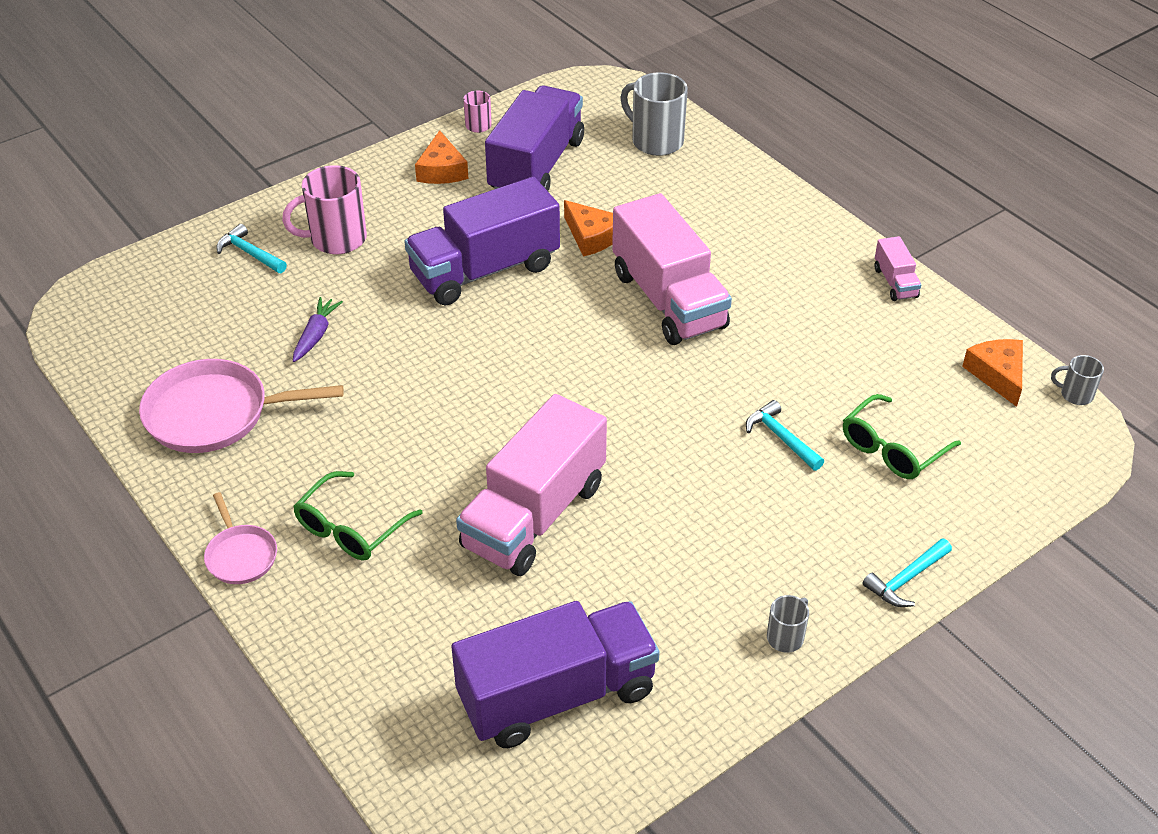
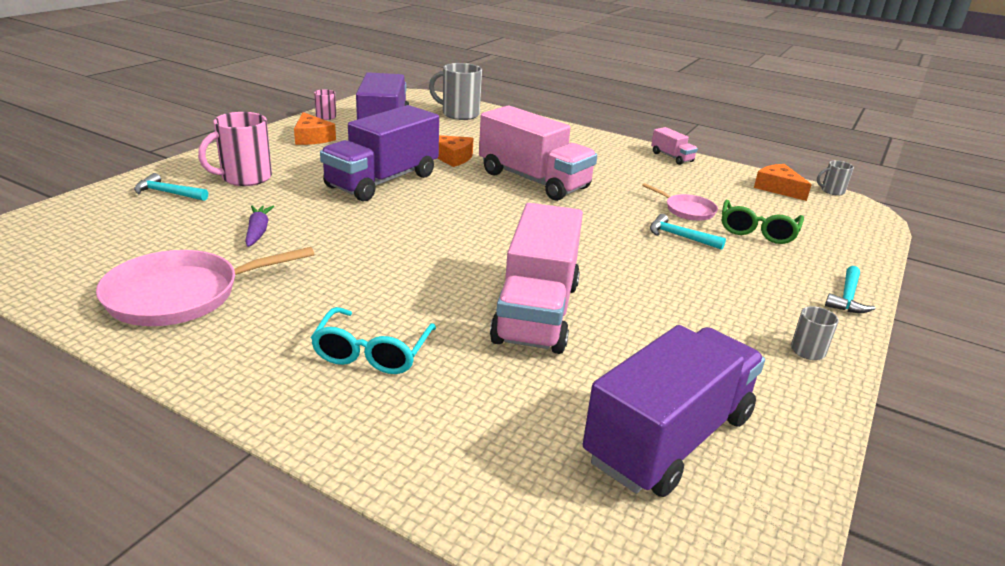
camera: 25 degrees left, 15 degrees down
(241, 555) = (264, 397): pink pan -> pink pan (687, 210)
(350, 528) = (372, 353): green glasses -> turquoise glasses

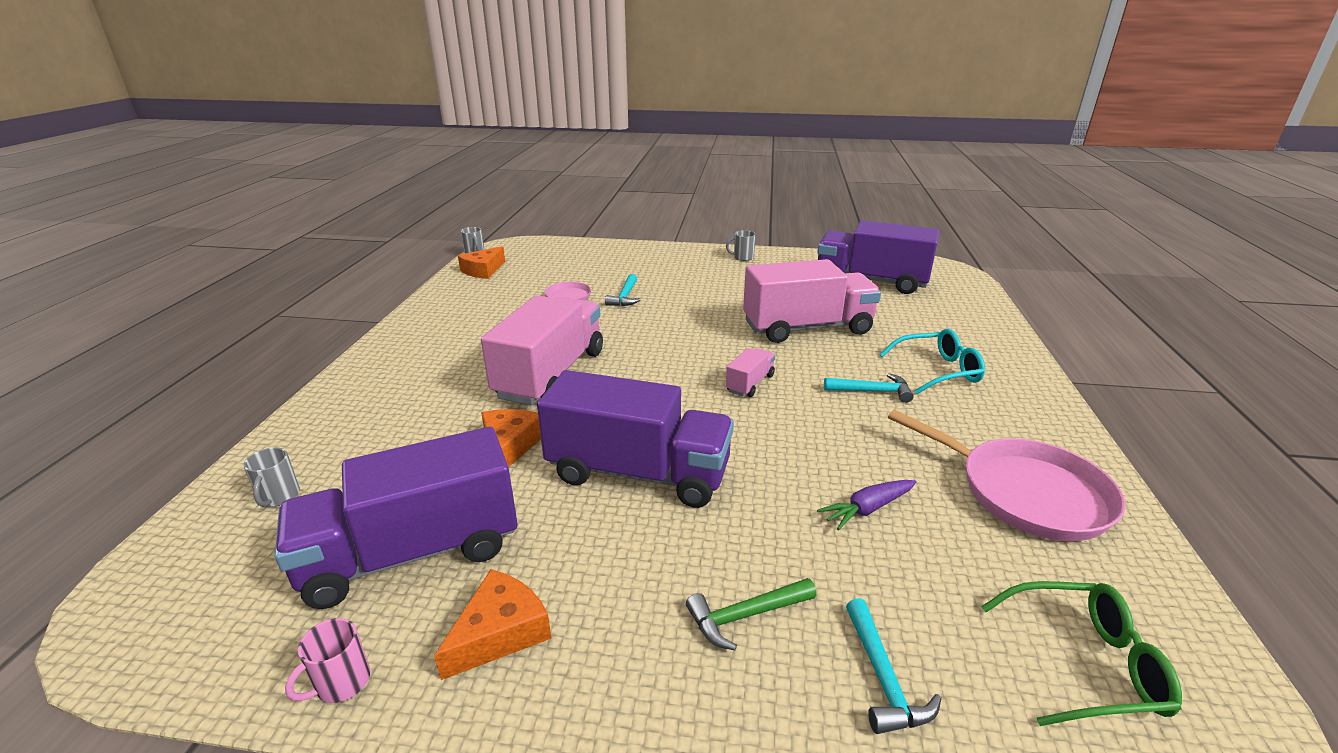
camera: 110 degrees left, 0 degrees up
(245, 178) = (745, 616): pink mug -> green hammer
(459, 114) = (279, 497): grey mug -> grey mug, size x0.52
(672, 157) = (422, 315): pink truck -> pink truck (750, 383)
(757, 231) = (586, 274): green glasses -> green glasses (1085, 663)
(847, 298) = (665, 250): turquoise hammer -> turquoise hammer (872, 391)

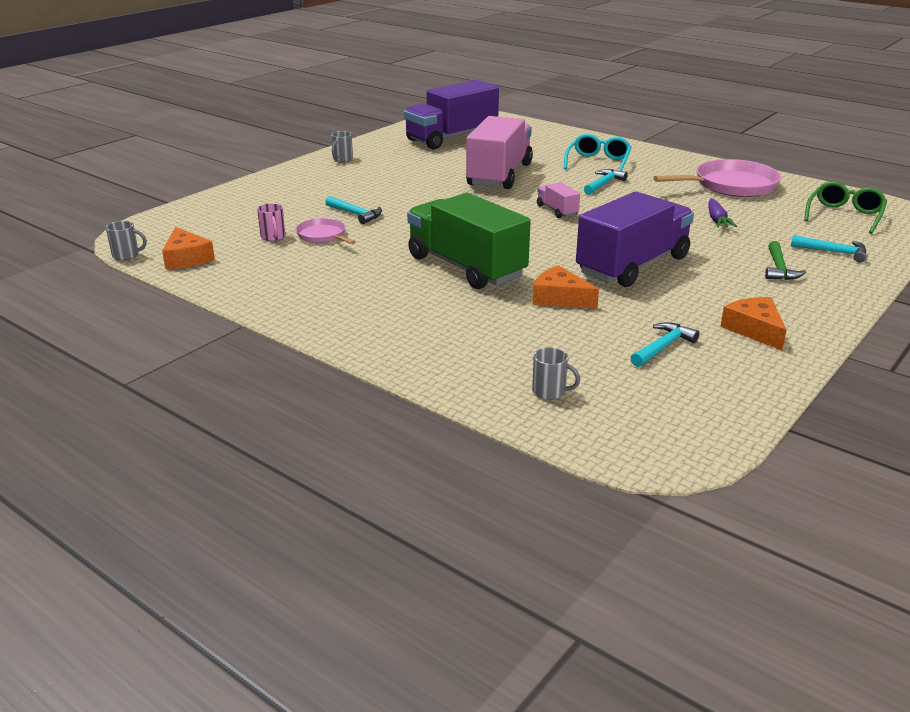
camera: 60 degrees left, 0 degrees up
(341, 683) = (769, 379): pink mug -> pink mug (273, 237)
(412, 553) = (663, 347): purple truck -> turquoise hammer
(551, 374) = (466, 267): pink truck -> green truck

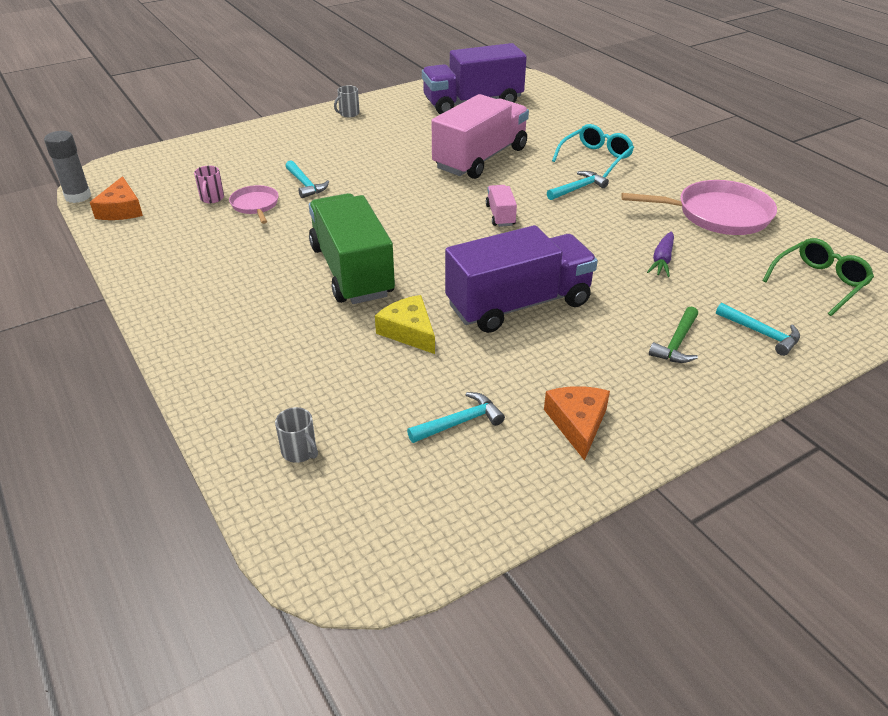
camera: 20 degrees right, 10 degrees up
(126, 255) = (78, 196): grey mug -> grey glue stick
(560, 298) = (409, 331): orange cheese -> yellow cheese

